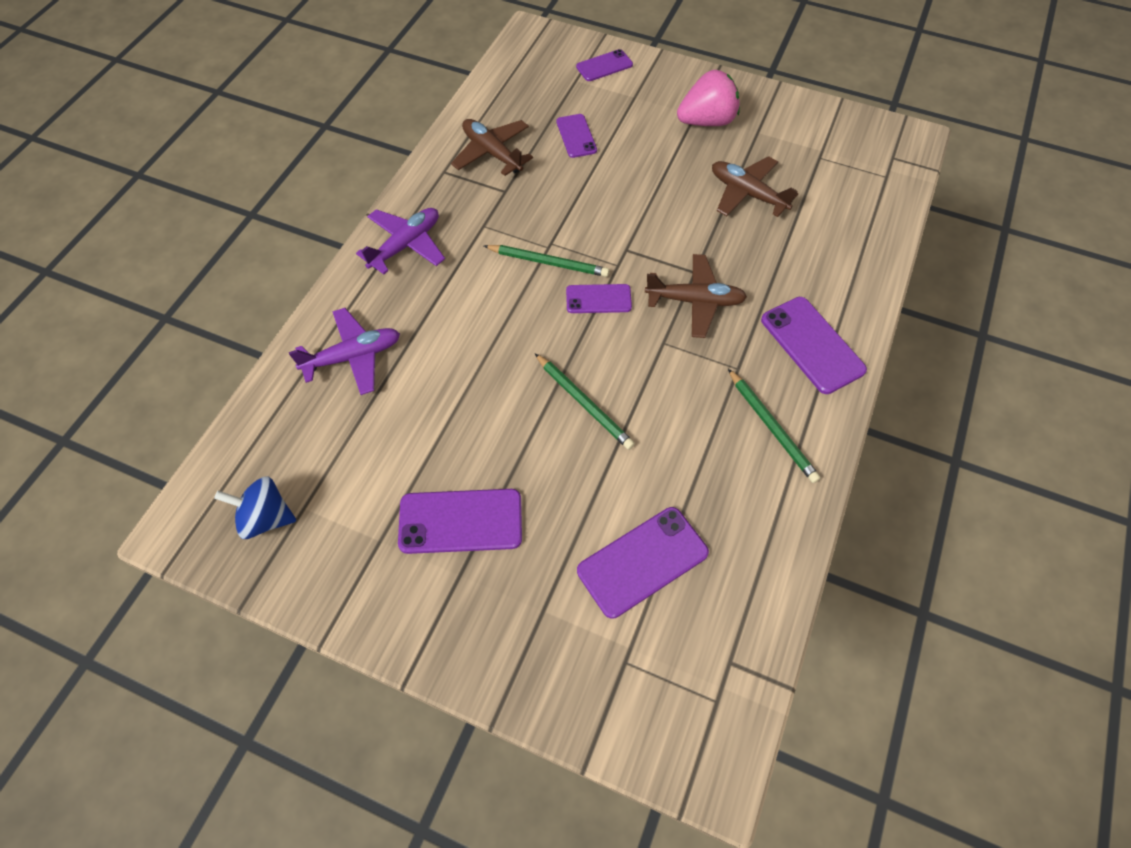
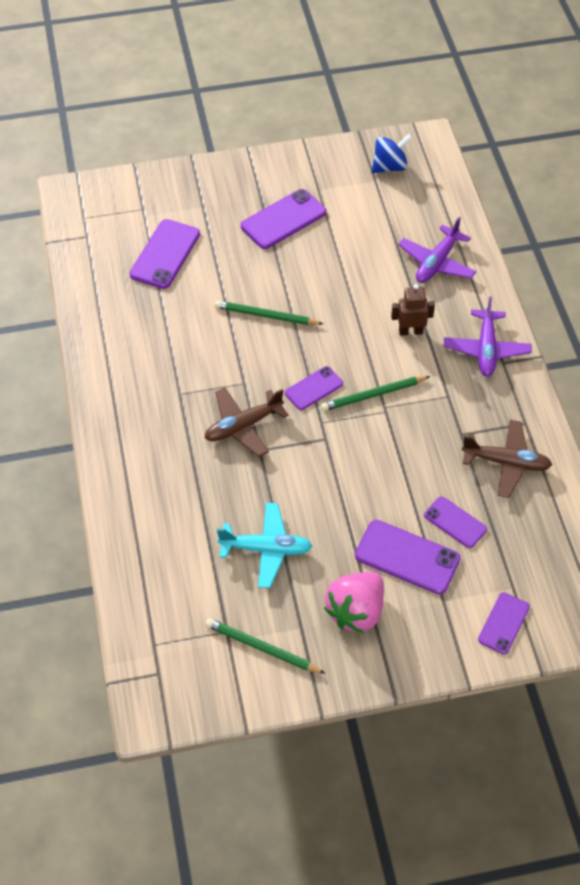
camera: 145 degrees right, 5 degrees down
(455, 301) = (410, 331): none -> brown robot
(747, 194) = (266, 549): brown plane -> turquoise plane
(772, 427) = (133, 367): green pencil -> green pencil (262, 648)
(812, 345) = (136, 440): purple phone -> purple phone (407, 557)

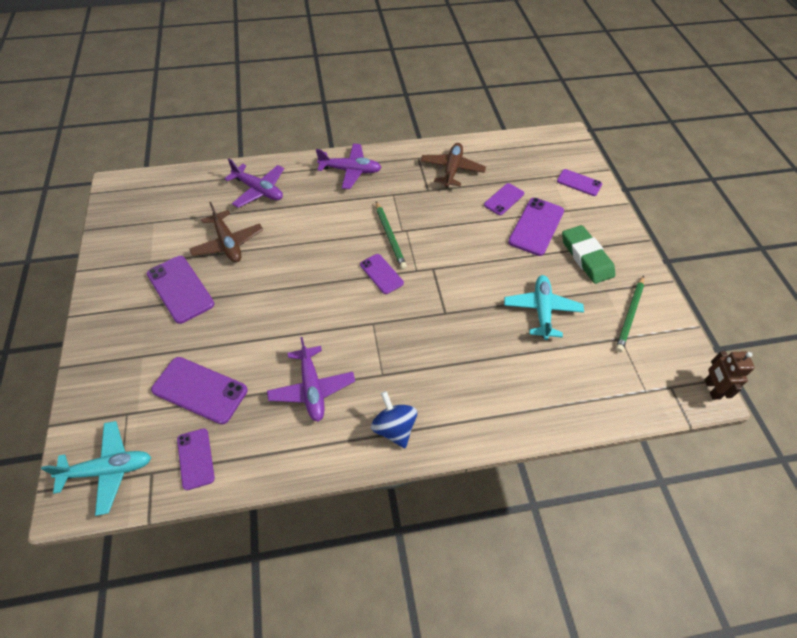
camera: 90 degrees left, 0 degrees up
(91, 209) = (108, 470): none -> turquoise plane
(97, 263) = (195, 458): none -> purple phone
(164, 337) = (312, 388): none -> purple plane
(243, 426) = (420, 324): brown plane -> brown plane (228, 243)
(266, 316) = (297, 305): green pencil -> none
(356, 611) = (586, 257): pink strawberry -> green eraser
(390, 167) = (139, 211): blue spinning top -> blue spinning top (394, 428)
(410, 331) = (328, 210): brown robot -> brown robot (711, 389)

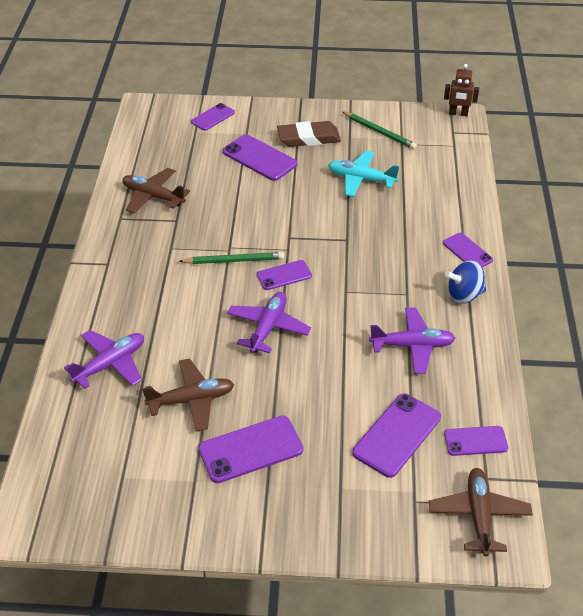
camera: 75 degrees left, 10 degrees down
(108, 470) = (479, 515): turquoise plane -> brown plane
(350, 171) = (115, 276): purple plane -> purple plane (268, 327)
(504, 199) = (214, 170): purple phone -> purple phone (467, 251)
(586, 257) = (308, 138): green eraser -> brown eraser

